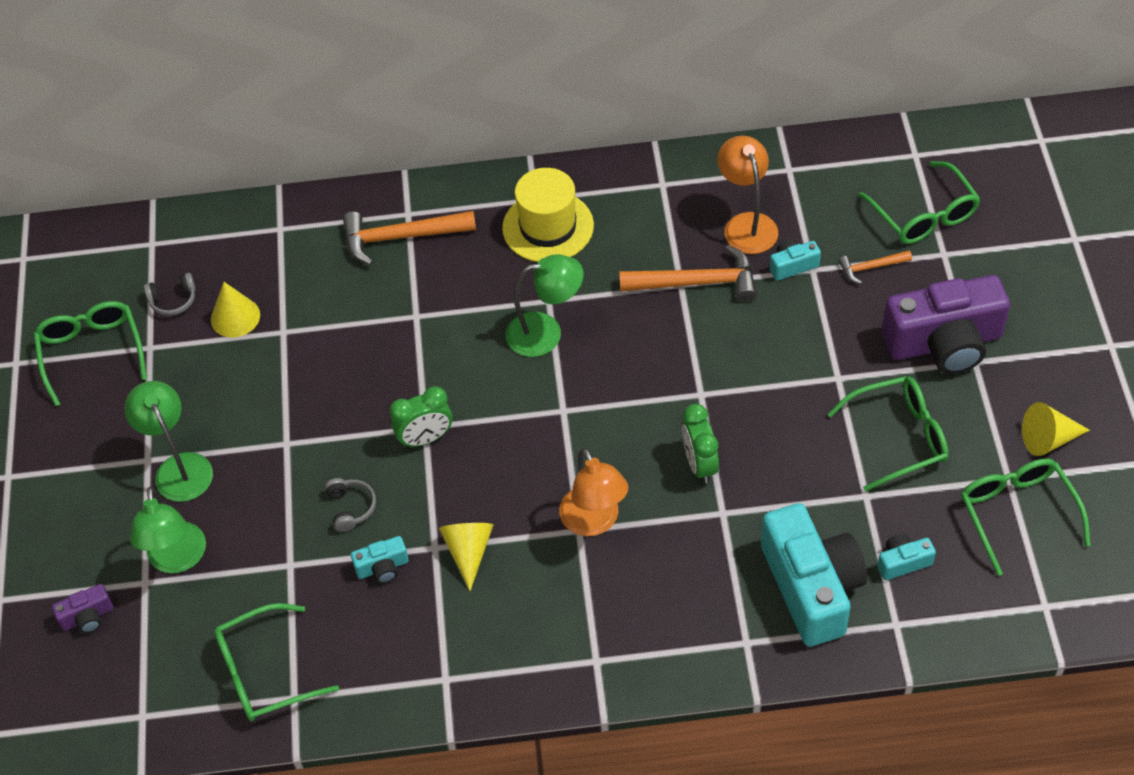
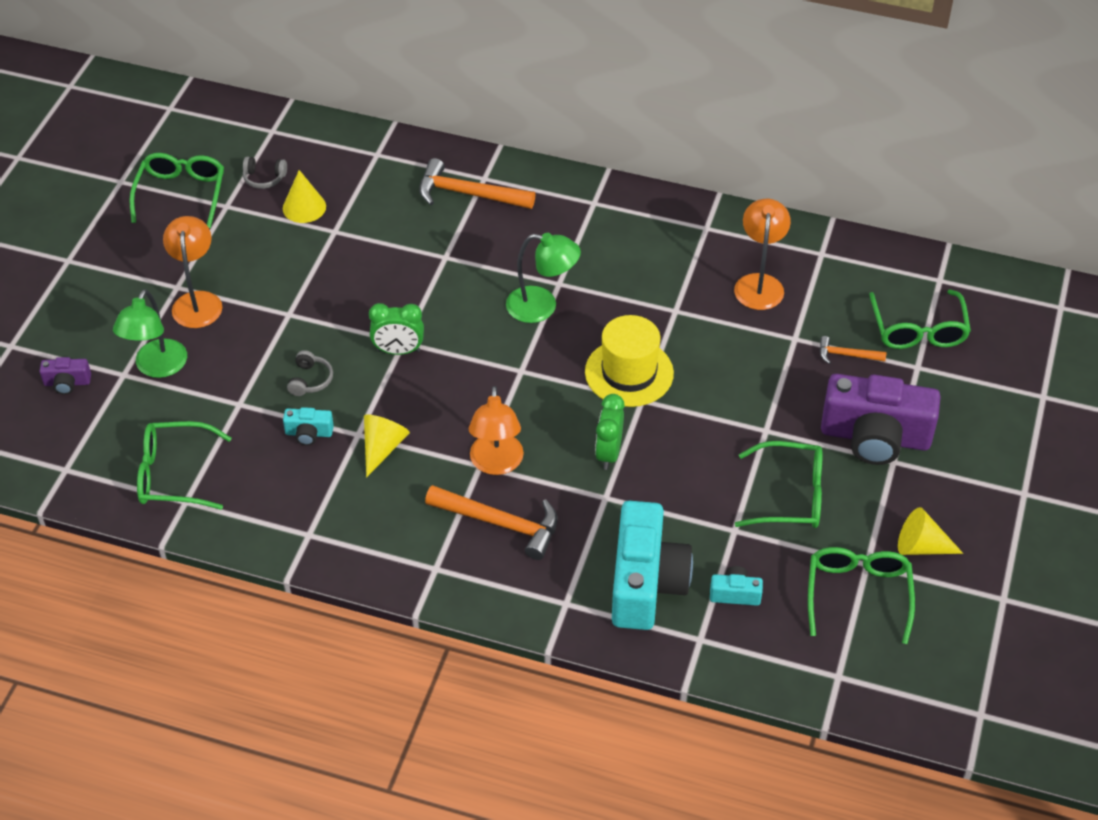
camera: 20 degrees right, 5 degrees down
(179, 467) = (197, 301): green lamp -> orange lamp
(548, 227) = (591, 227): yellow hat -> yellow hat (629, 373)
(697, 282) = (690, 313): orange hammer -> orange hammer (500, 523)
(792, 265) = (779, 329): turquoise camera -> none

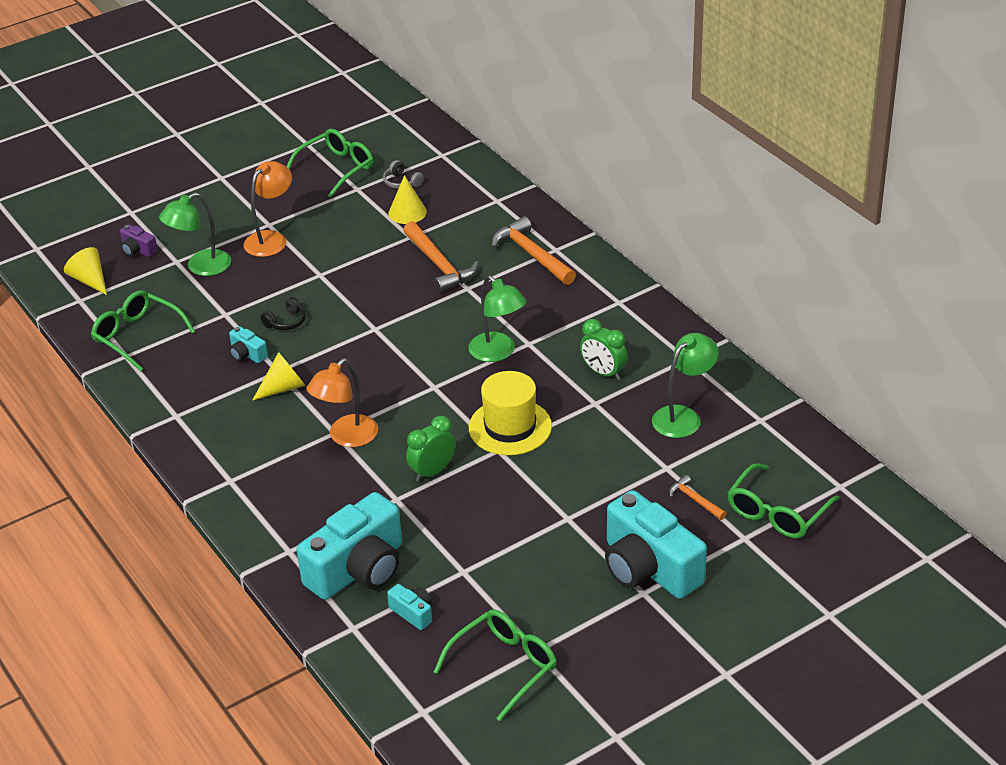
camera: 40 degrees right, 10 degrees down
(310, 380) = (286, 322): grey headphones -> black headphones
(398, 351) = (365, 332): green clock -> green clock (603, 373)
(500, 523) = (305, 476): orange hammer -> orange hammer (439, 265)
(759, 283) = (683, 416): orange lamp -> green lamp
(790, 496) = (533, 572): green glasses -> none
(875, 437) = (649, 568): purple camera -> turquoise camera
(921, 546) = (593, 663): yellow cone -> yellow cone (90, 280)

